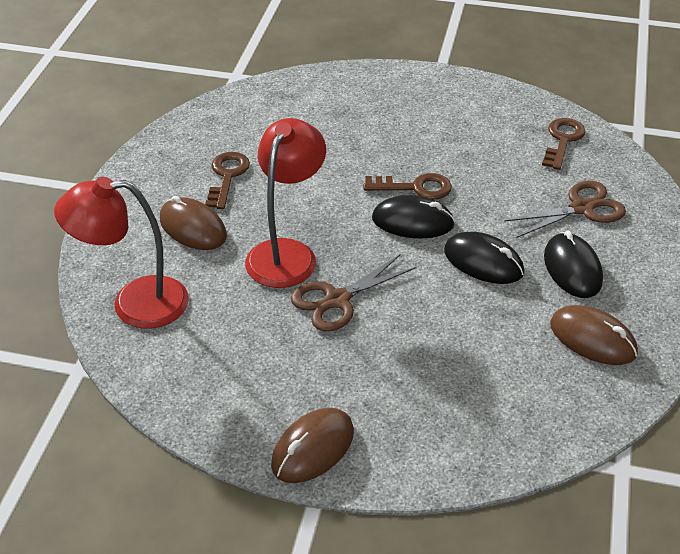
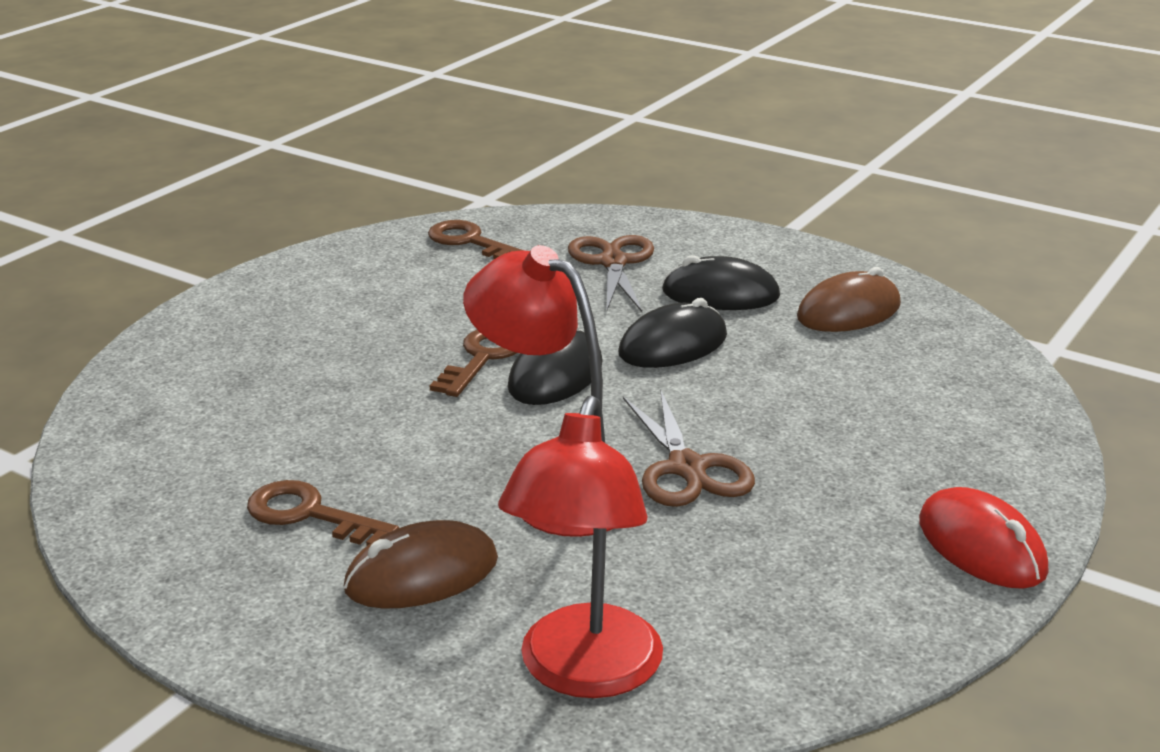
camera: 70 degrees left, 15 degrees down
(313, 448) = (981, 546): brown mouse -> red mouse

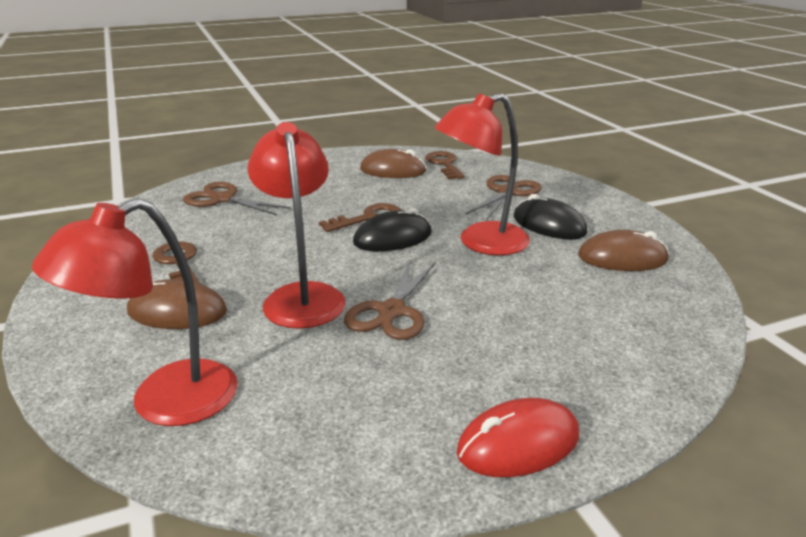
camera: 35 degrees right, 0 degrees up
(212, 400) = (223, 199): none -> brown scissors
(409, 273) = (393, 170): none -> brown mouse
(673, 345) = (481, 243): black mouse -> red lamp
(981, 546) = (518, 444): red mouse -> red mouse turned 60 degrees clockwise

